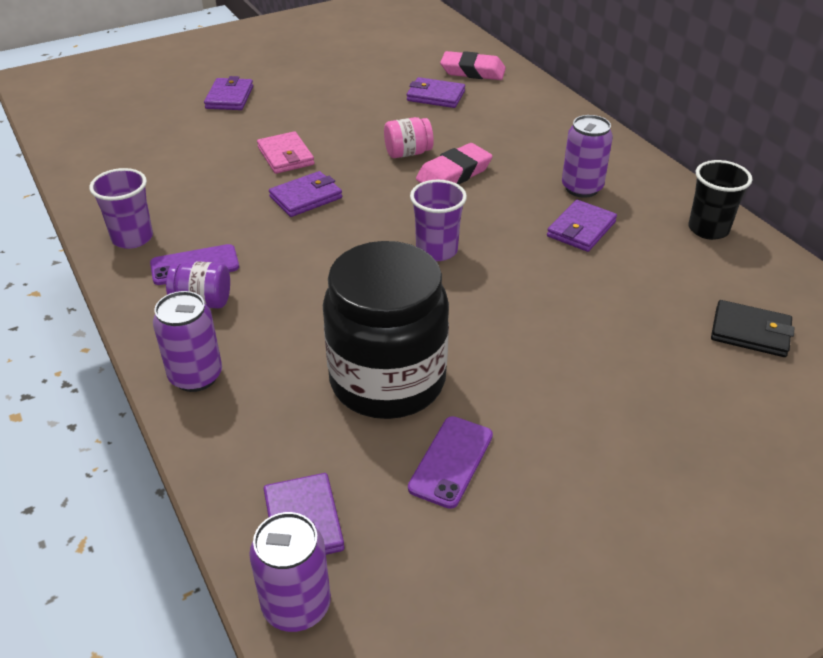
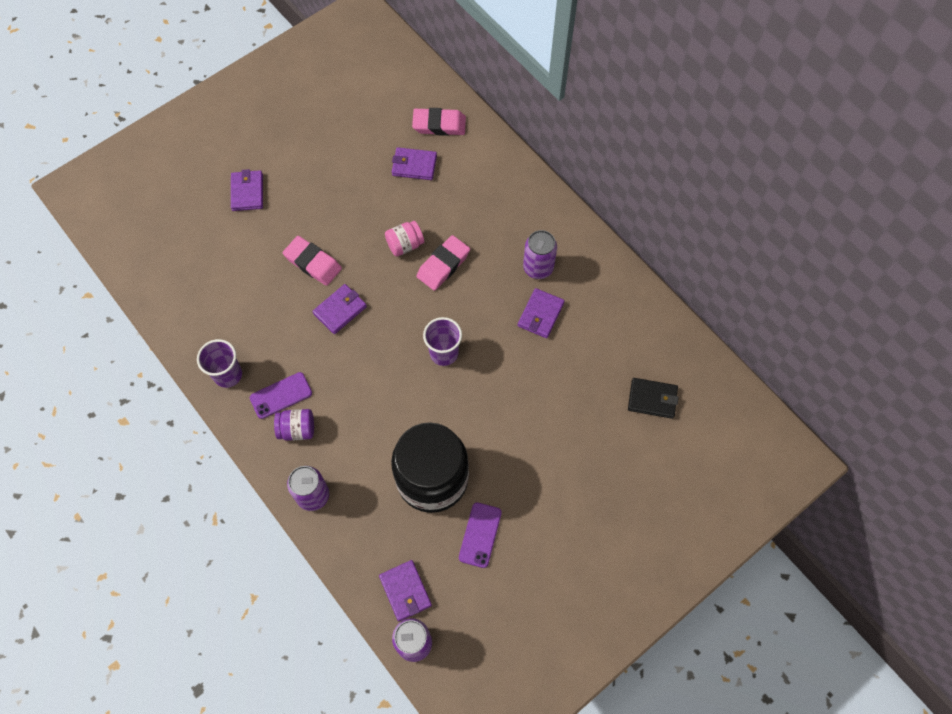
camera: 10 degrees left, 25 degrees up
(286, 156) = (313, 263): pink wallet -> pink eraser
(708, 229) = (627, 301): black cup -> none

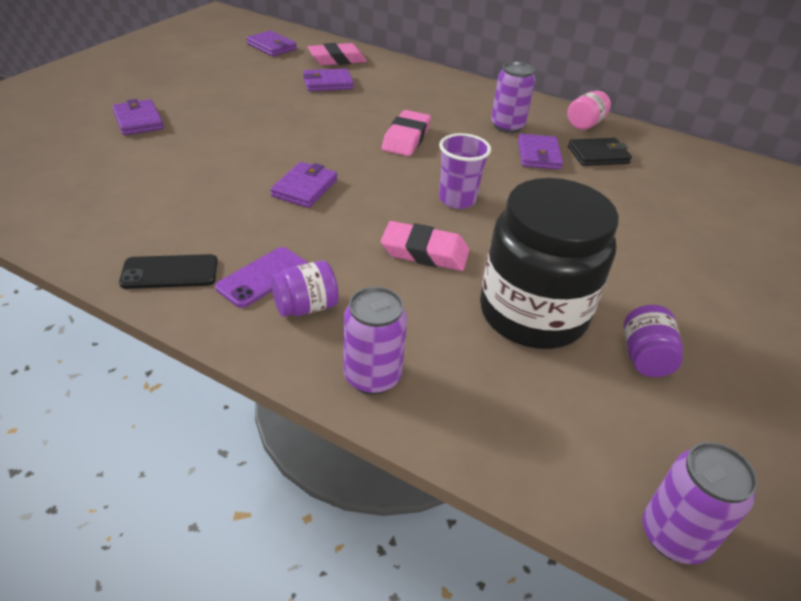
camera: 25 degrees left, 25 degrees down
(228, 374) = (170, 272): purple cup -> black phone
(313, 263) = (248, 158): pink eraser -> pink eraser (425, 252)
(405, 245) = (353, 131): pink jar -> pink jar (585, 124)
(405, 591) = (600, 460): purple wallet -> purple wallet (271, 46)
(480, 535) = (644, 357): purple phone -> purple jar
(652, 399) = (709, 192): black wallet -> black wallet (598, 155)

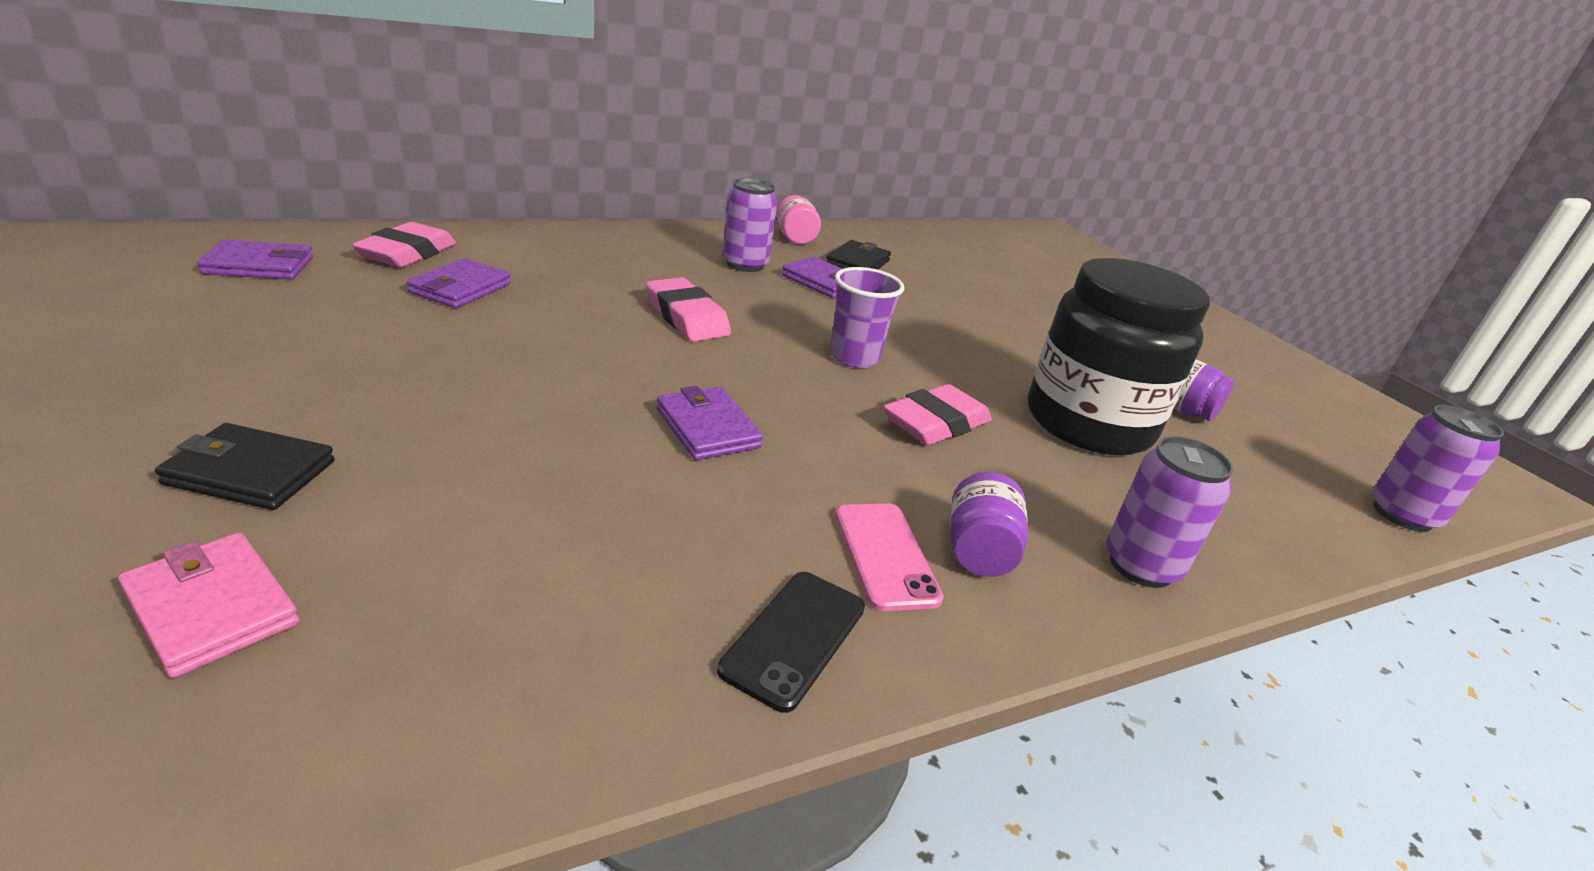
camera: 55 degrees left, 10 degrees down
(66, 153) = (212, 608): none -> pink wallet
(138, 120) = (250, 473): purple wallet -> black wallet
(263, 277) = (885, 555): purple phone -> pink phone

